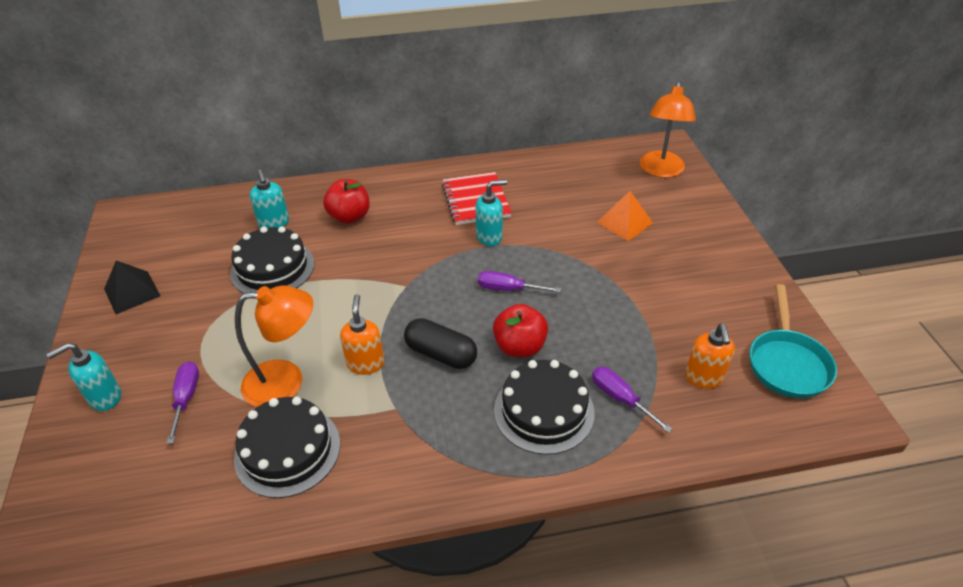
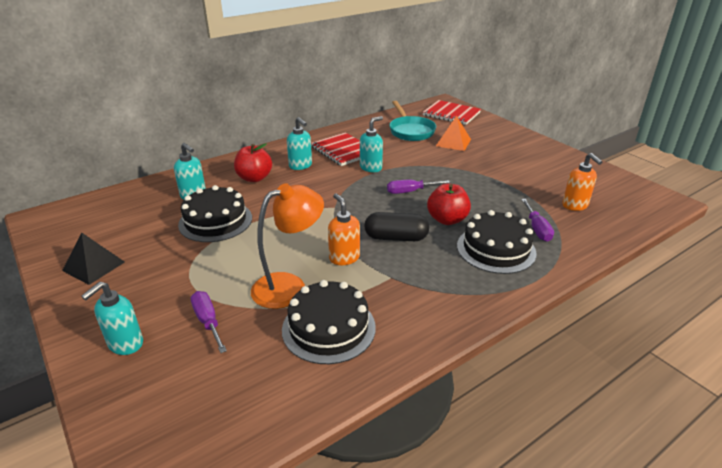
camera: 25 degrees left, 10 degrees down
(411, 211) = (300, 166): none -> turquoise soap dispenser
(620, 398) = (537, 229): purple screwdriver -> purple screwdriver turned 120 degrees counterclockwise
(661, 171) = (451, 114): orange lamp -> red notebook
(787, 363) = (613, 187): turquoise pan -> turquoise pan (410, 131)

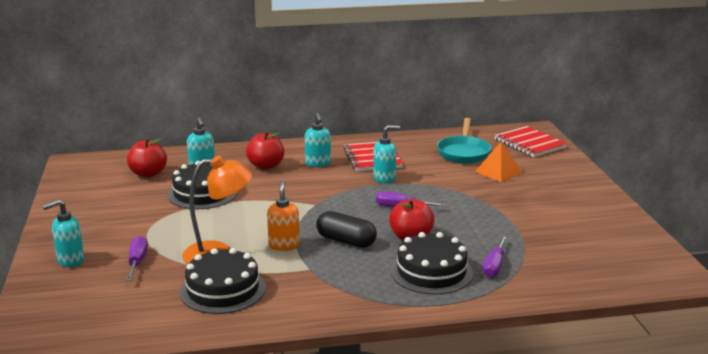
camera: 25 degrees right, 10 degrees down
(93, 266) = (86, 205): black pyramid -> none
(139, 212) = (148, 174): none -> red apple
(575, 205) = (563, 256): orange soap dispenser -> none

